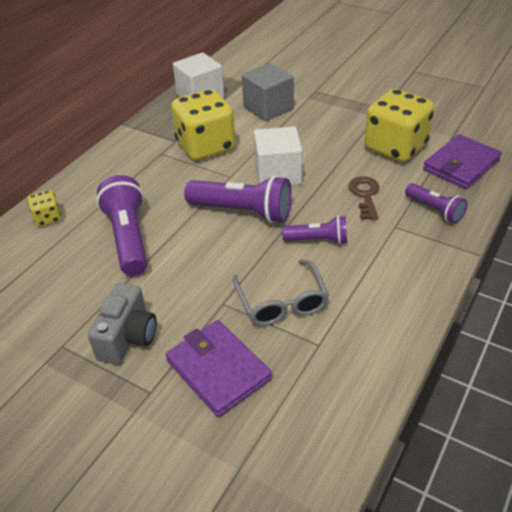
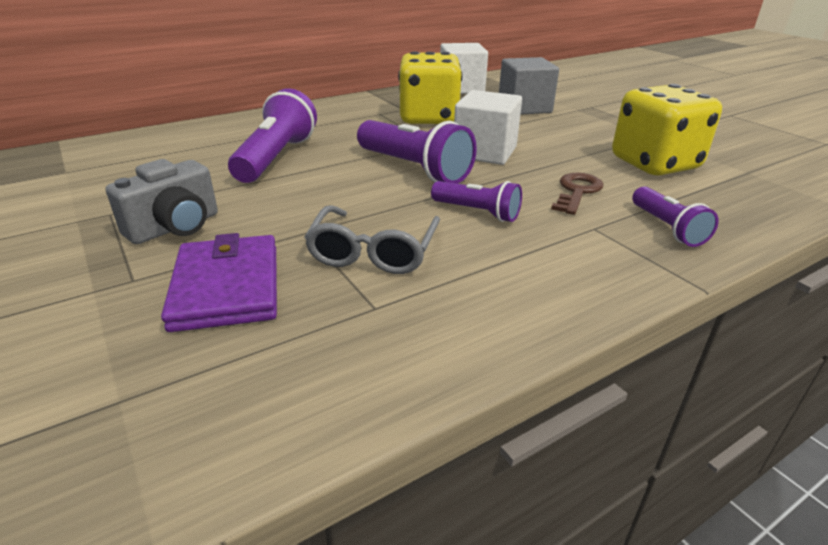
camera: 25 degrees right, 10 degrees down
(48, 218) = (225, 128): yellow dice -> none
(461, 165) = (741, 198): purple wallet -> none

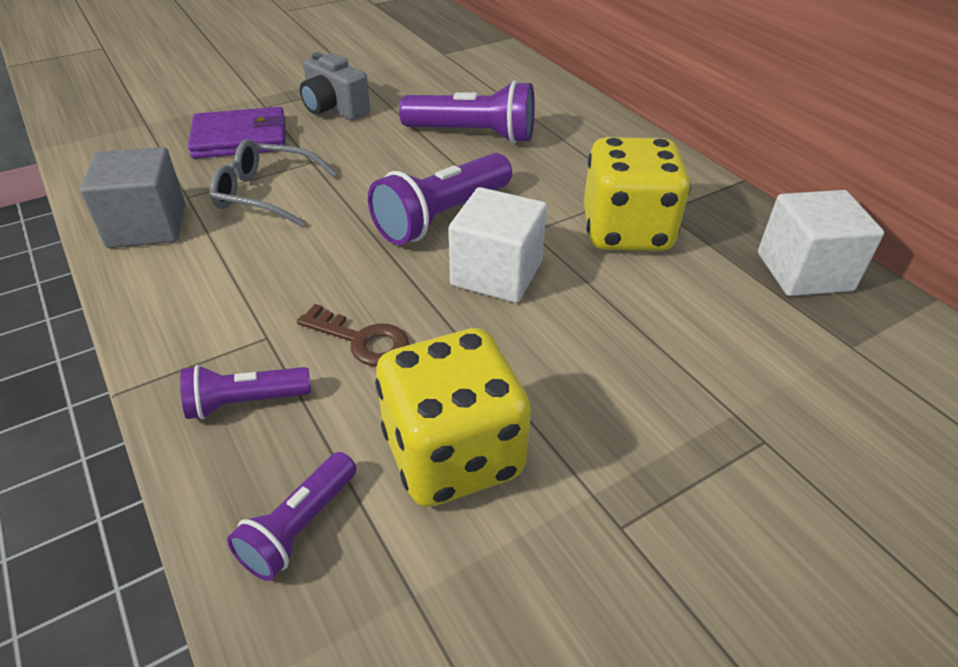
camera: 90 degrees right, 10 degrees up
(477, 212) = (324, 254): purple flashlight -> purple flashlight (299, 527)
(524, 107) = (717, 338): grey cube -> grey cube (147, 226)

